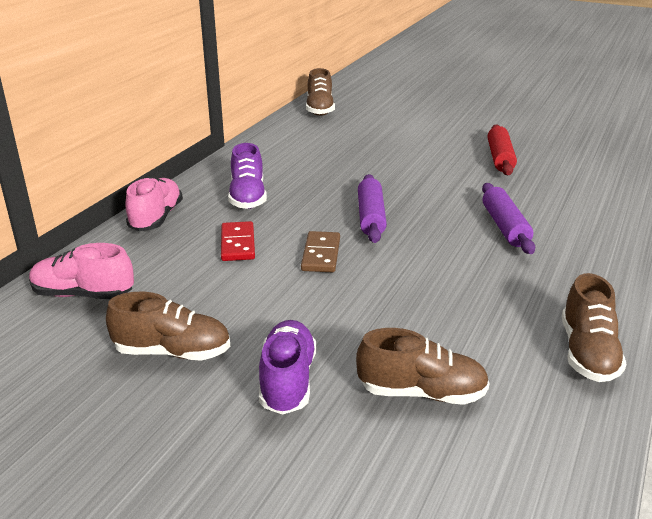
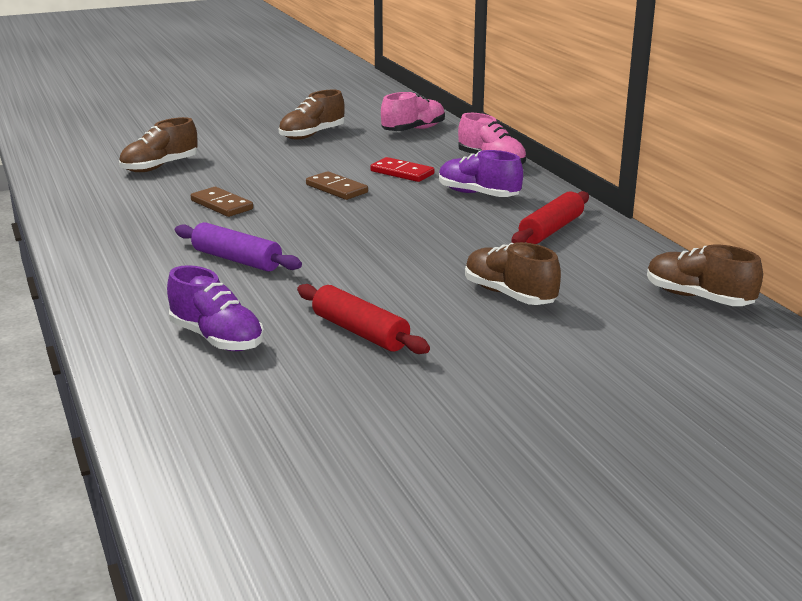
camera: 130 degrees right, 5 degrees down
(282, 157) = (551, 230): none -> red rolling pin
(288, 381) = (235, 148): purple shoe -> purple shoe (217, 338)
(370, 217) = (358, 221): purple rolling pin -> none
(441, 287) = (221, 205): none -> brown domino
(587, 353) = (79, 212): brown shoe -> brown shoe (509, 295)

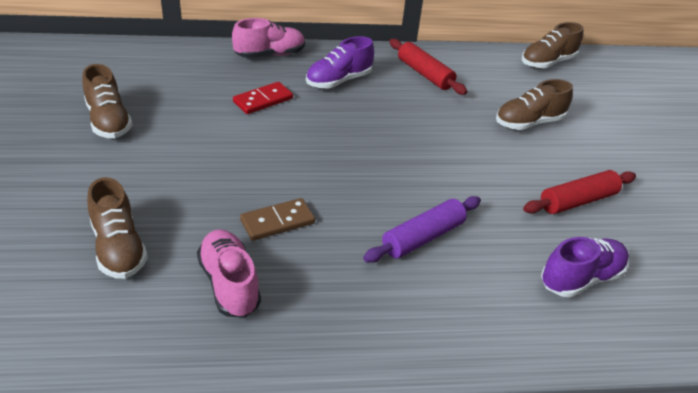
camera: 75 degrees left, 15 degrees up
(336, 189) = (279, 143): brown domino -> none
(413, 130) = (152, 65): pink shoe -> pink shoe (229, 284)

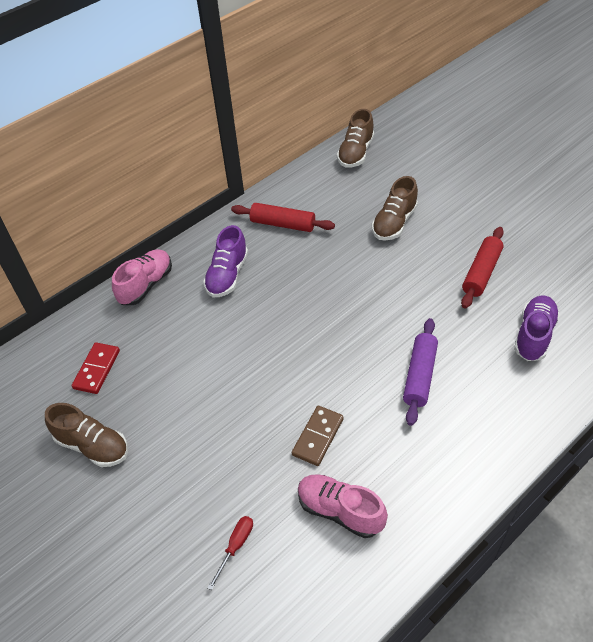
camera: 30 degrees left, 10 degrees up
(119, 248) = (236, 546): brown shoe -> red screwdriver
(263, 100) = (191, 336): red domino -> red domino (97, 369)

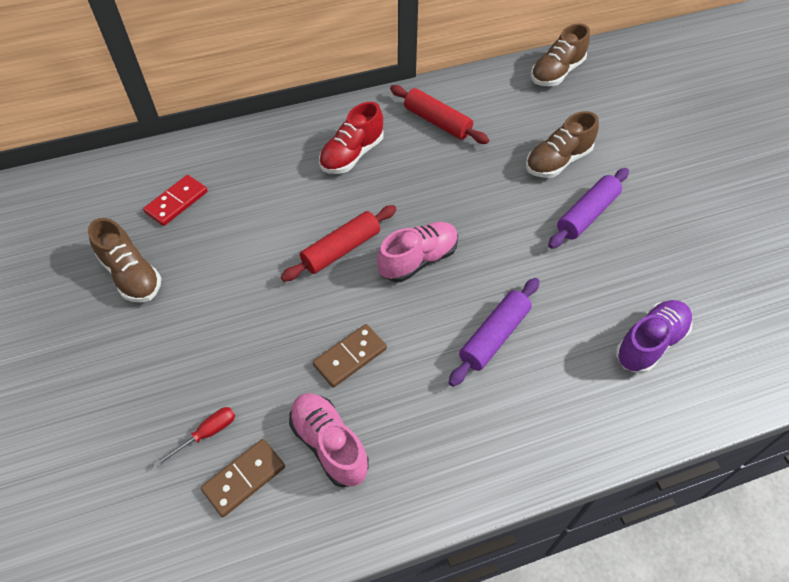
camera: 20 degrees right, 5 degrees up
(146, 285) = (268, 136): pink shoe -> pink shoe (418, 260)
(227, 275) = (352, 155): purple shoe -> red shoe
(287, 567) = (244, 478): none -> brown domino
(438, 256) = (587, 214): none -> purple rolling pin
(481, 273) = (626, 250): red rolling pin -> red rolling pin (341, 249)

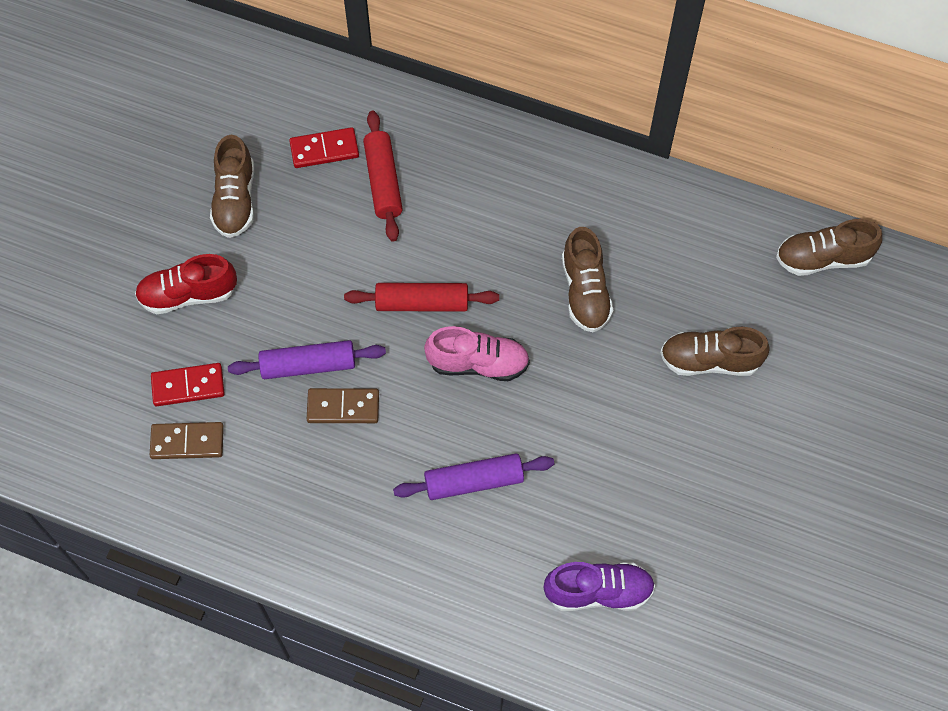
camera: 40 degrees right, 10 degrees up
(206, 434) = (188, 386): red screwdriver -> red domino
(329, 444) = (267, 465): pink shoe -> none
(352, 155) = (519, 209): red shoe -> red shoe (188, 294)
(437, 122) = (636, 230): red rolling pin -> red rolling pin (383, 181)
(443, 173) = (585, 291): none -> brown shoe
(587, 214) = (676, 436): purple rolling pin -> purple rolling pin (308, 365)

